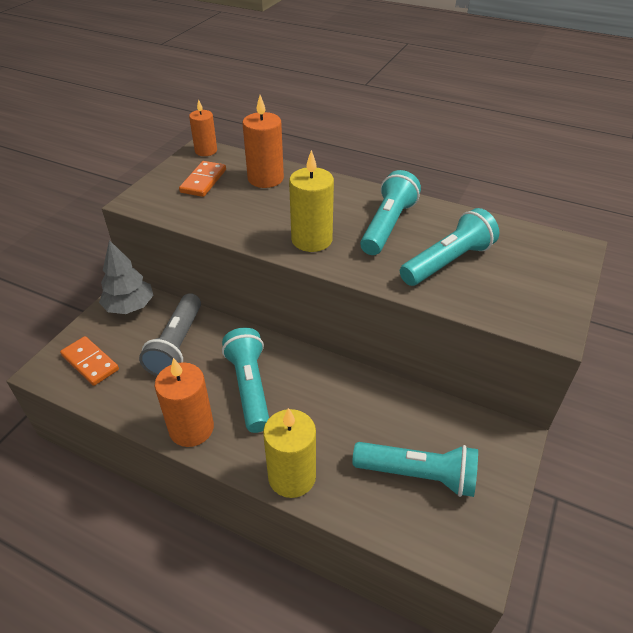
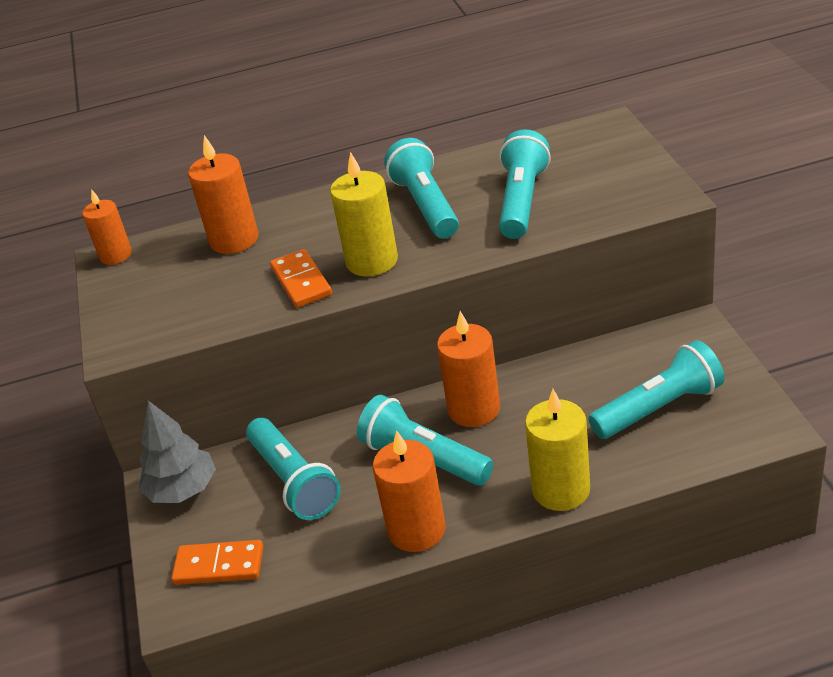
camera: 35 degrees left, 5 degrees down
(177, 345) = (294, 481): grey flashlight -> turquoise flashlight
(203, 181) = (166, 283): orange domino -> orange domino (301, 281)
(312, 379) = (474, 409): none -> orange candle

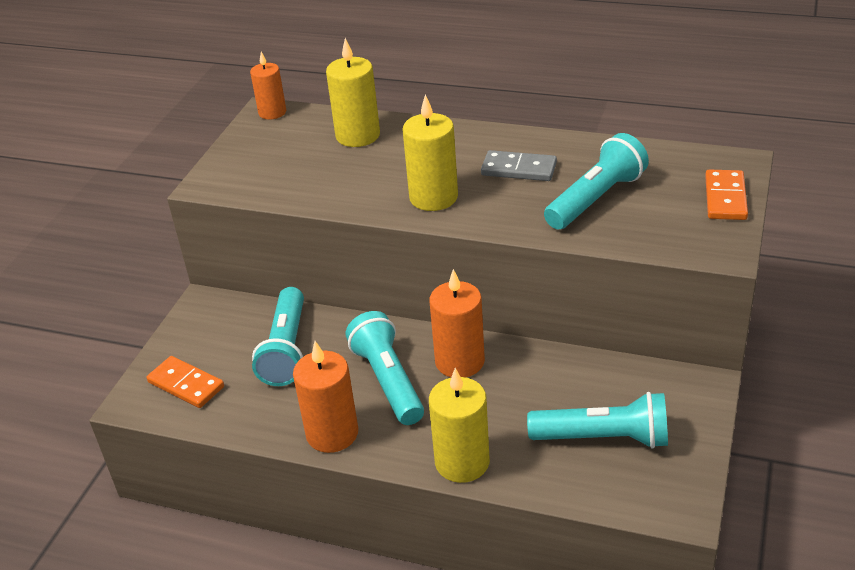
camera: 30 degrees right, 0 degrees up
(183, 490) = (213, 316): grey tree -> none
(234, 240) = (358, 135): orange candle -> yellow candle
(301, 281) = (369, 190): orange domino -> orange domino (725, 198)
(426, 205) = (519, 169): turquoise flashlight -> grey domino

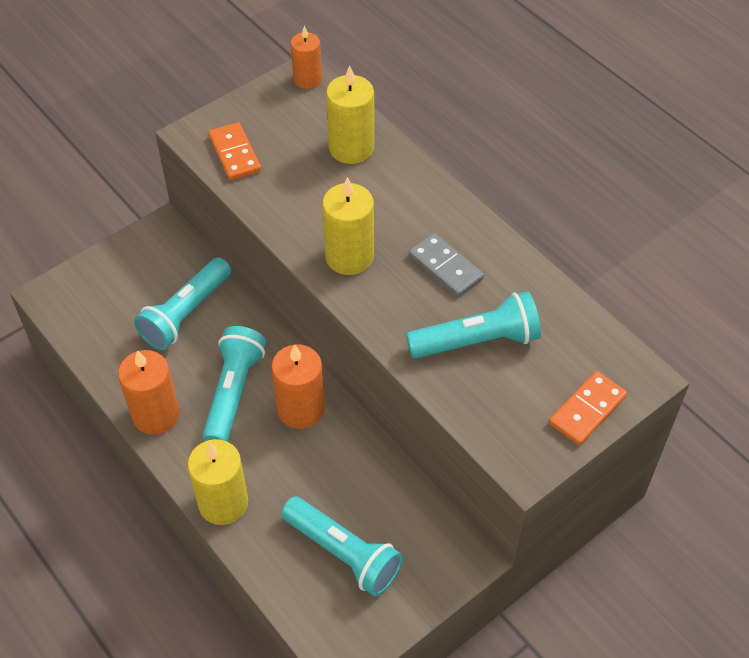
camera: 30 degrees right, 15 degrees up
(186, 385) = (93, 302): orange domino -> orange domino (234, 154)

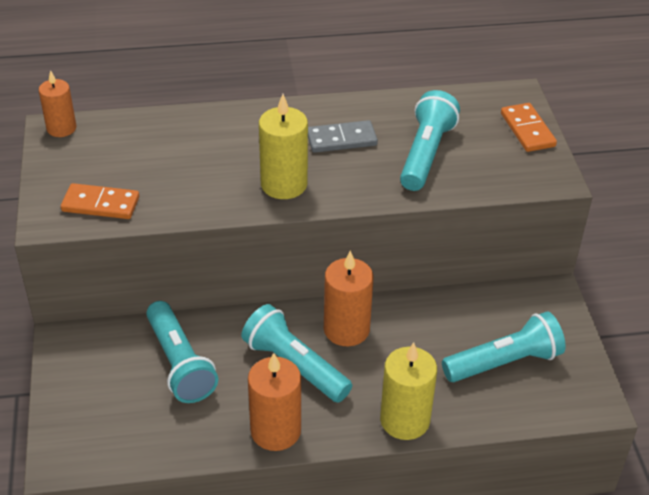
camera: 60 degrees left, 10 degrees down
(351, 148) = (168, 136): yellow candle -> none

